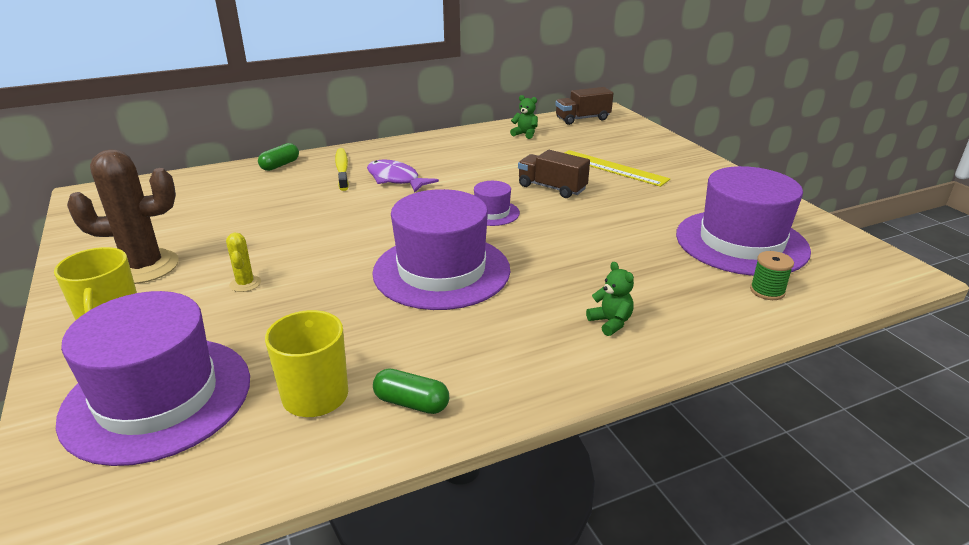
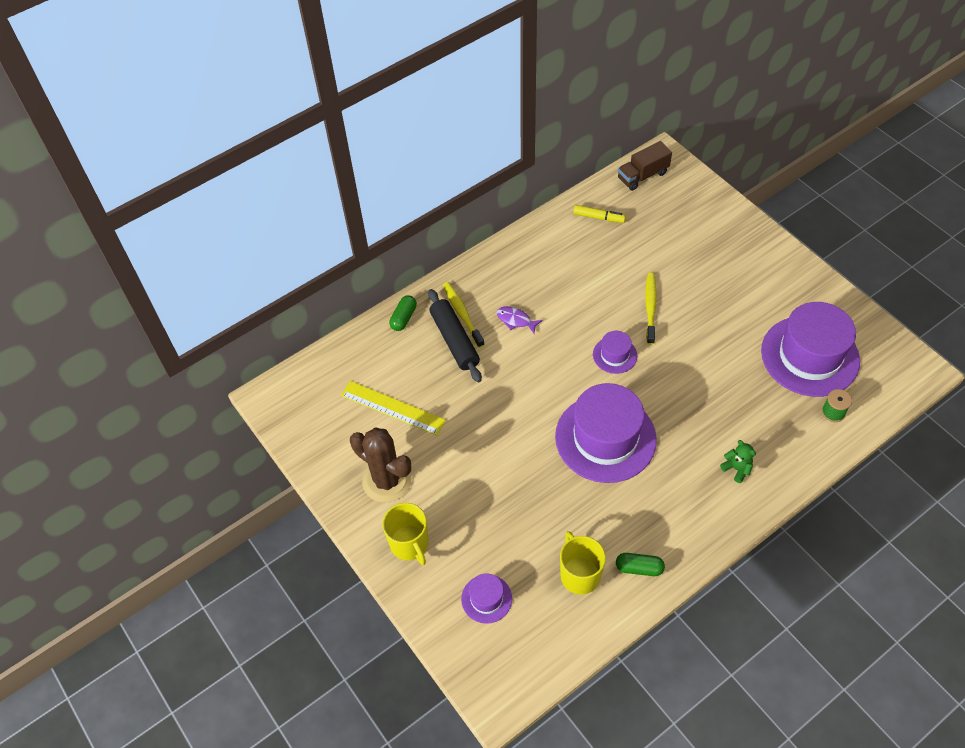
camera: 10 degrees left, 25 degrees up
(144, 267) = (387, 481): brown cactus -> brown cactus turned 60 degrees clockwise
(157, 397) = (486, 598): purple hat -> purple hat, size x0.46
(245, 284) = (473, 483): yellow cactus -> none
(319, 183) = (454, 340): none -> black rolling pin
(395, 179) = (516, 320): purple fish -> purple fish, size x0.66
(525, 134) = (598, 217): green teddy bear -> yellow marker
(552, 188) = (650, 307): brown truck -> yellow toothbrush
(612, 168) = (691, 264): yellow ruler -> yellow ruler (393, 408)

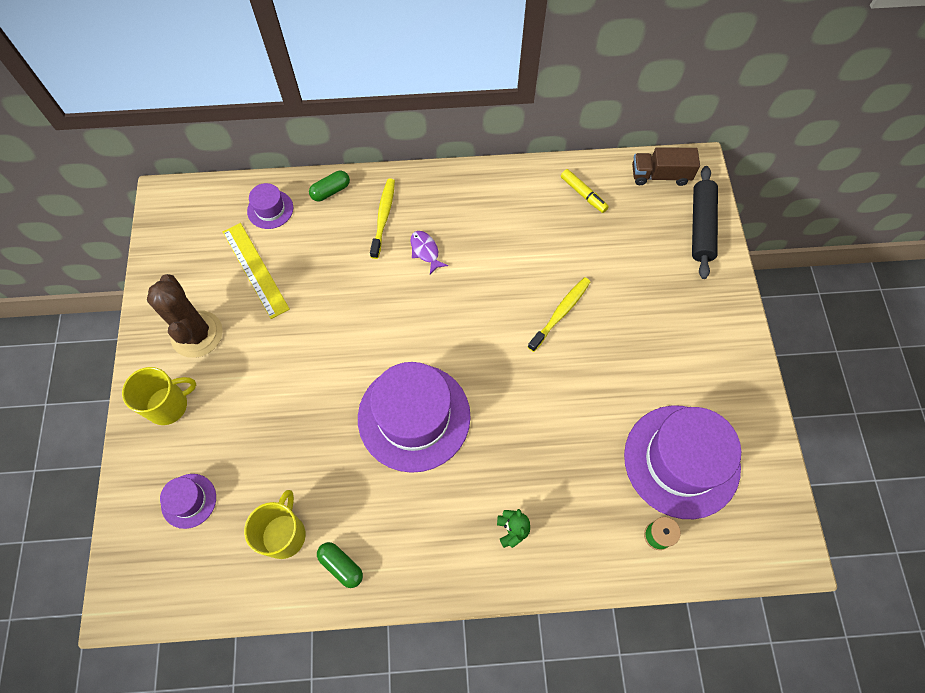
camera: 30 degrees right, 10 degrees up
(410, 544) = (168, 405): yellow mug -> yellow mug turned 120 degrees counterclockwise
(454, 340) = (357, 238): black rolling pin -> black rolling pin (701, 227)
(614, 355) = (488, 340): purple hat -> purple hat (270, 209)

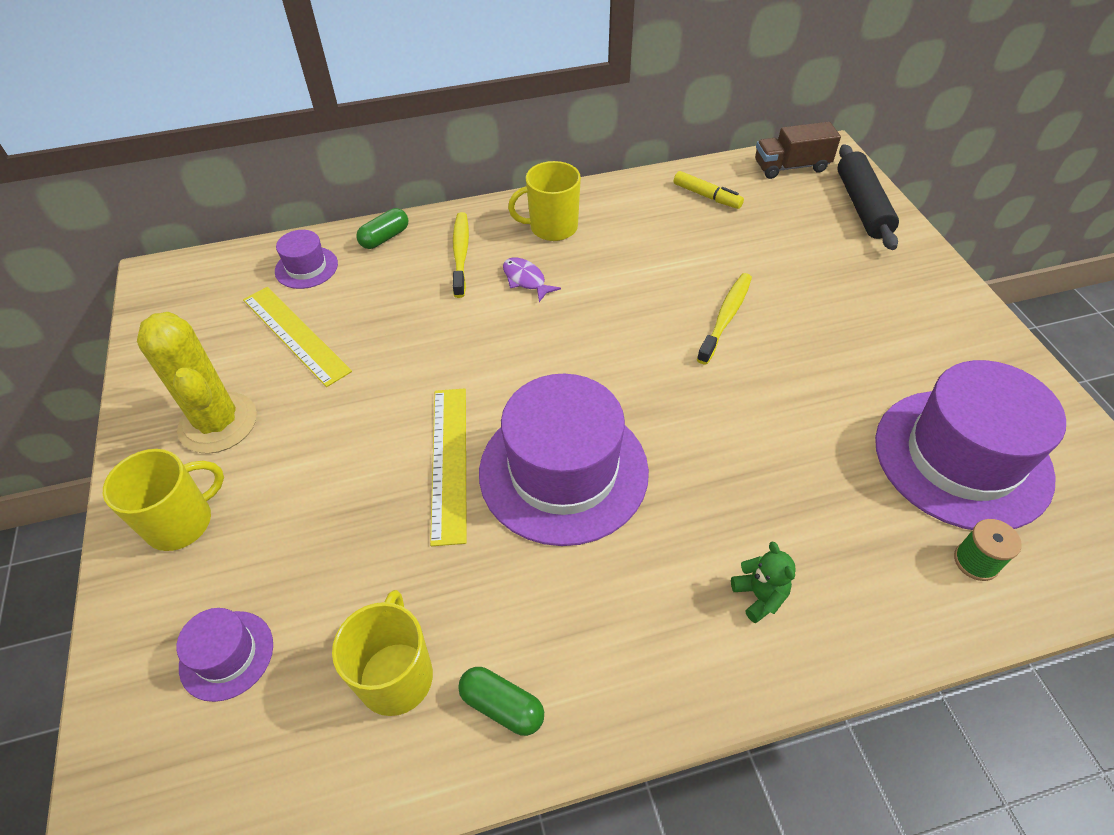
camera: 10 degrees left, 15 degrees down
(197, 334) = (218, 423): brown cactus -> yellow cactus
(341, 395) = (449, 462): none -> yellow ruler
(456, 204) = (552, 227): none -> yellow mug

